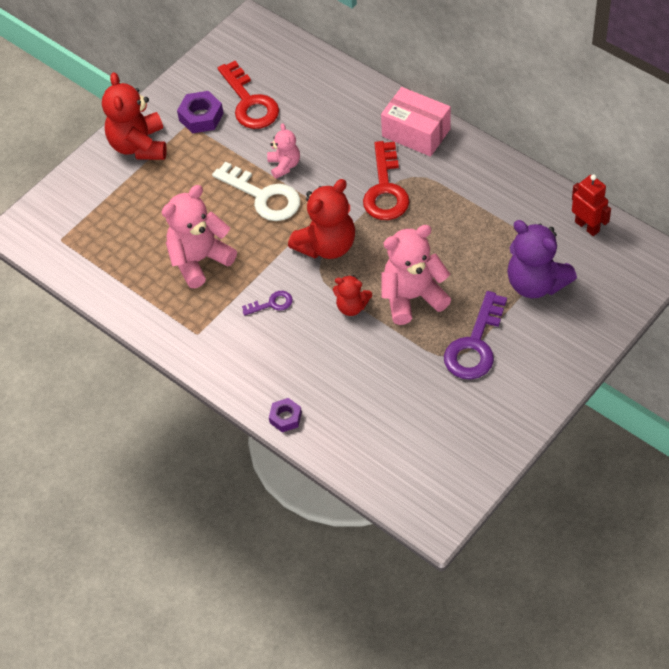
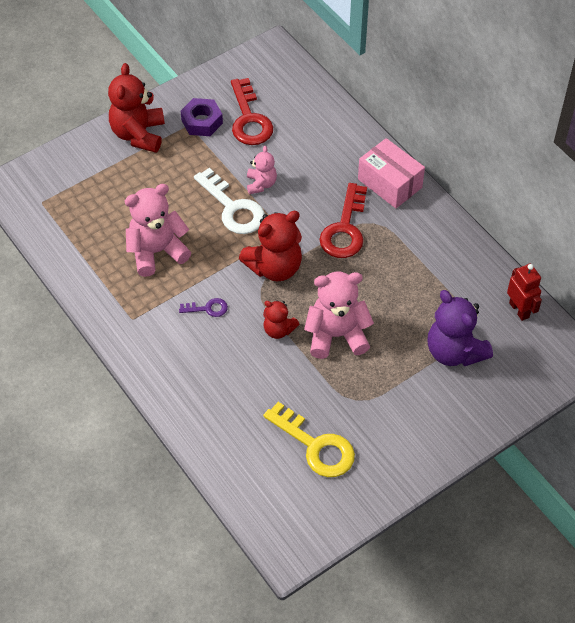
camera: 10 degrees right, 0 degrees up
(285, 417) = (185, 417): purple nut -> none
(428, 411) = (316, 446): none -> yellow key
(475, 345) = (379, 395): purple key -> none

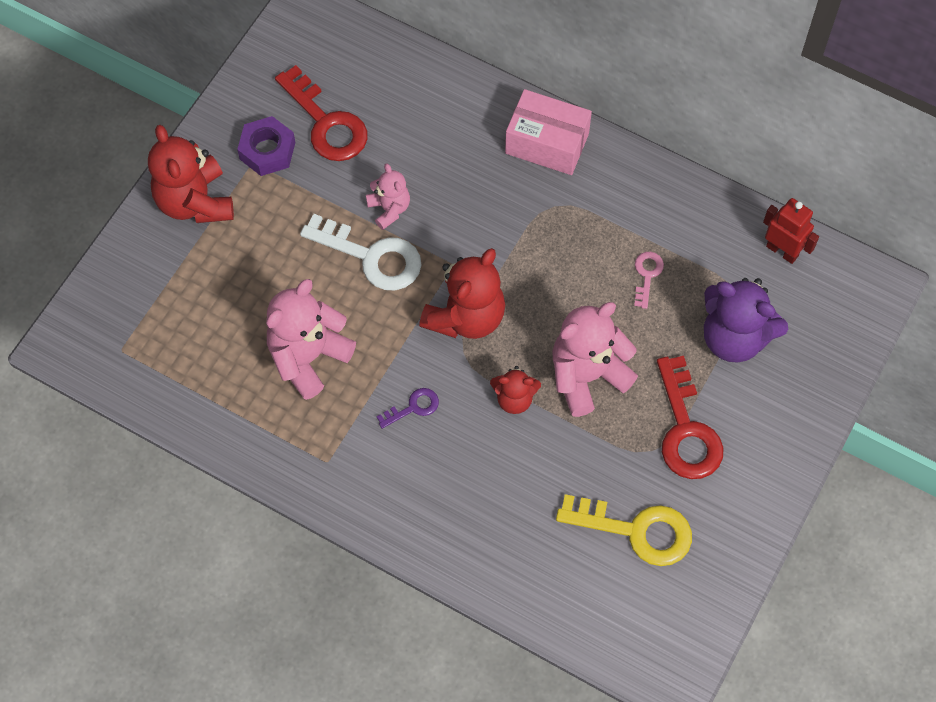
camera: 25 degrees left, 10 degrees up
(345, 229) = (524, 228): red key -> red key (686, 430)
(414, 289) = (647, 275): none -> pink key

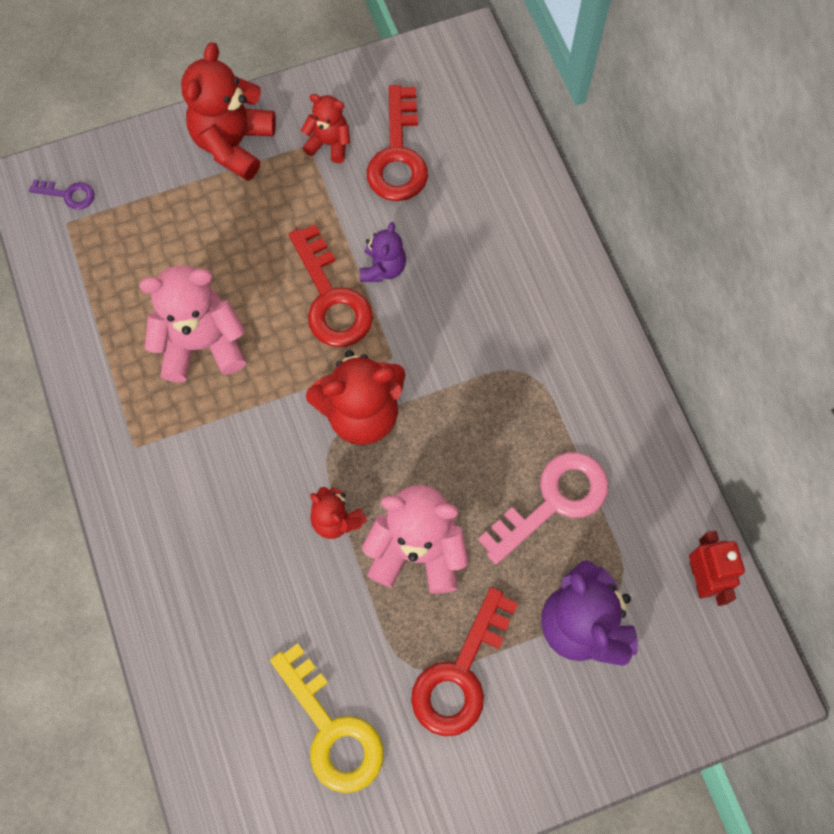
camera: 40 degrees right, 5 degrees up
(267, 151) = (329, 143): purple nut -> red teddy bear
(372, 256) = (331, 298): white key -> red key
(389, 209) = (383, 268): pink teddy bear -> purple teddy bear
(413, 407) = (246, 457): purple key -> purple key (68, 194)
(547, 143) = (571, 312): pink box -> none
(647, 275) = (553, 501): pink key -> pink key, size x2.03

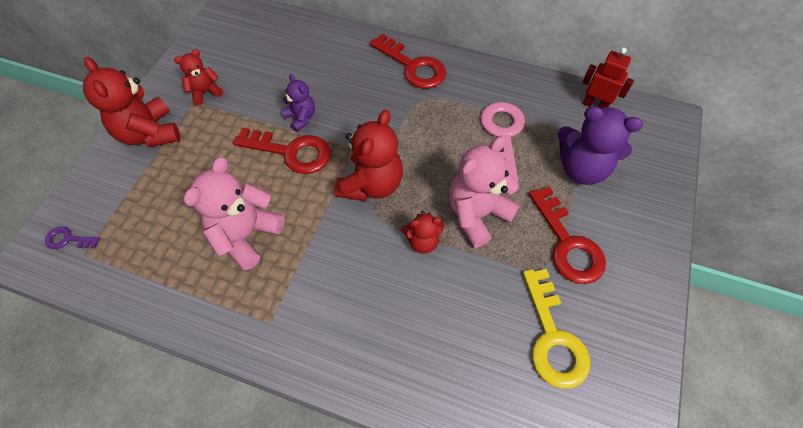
camera: 50 degrees left, 10 degrees down
(68, 194) = (68, 239): purple key -> purple key turned 135 degrees counterclockwise
(332, 730) = (553, 337): yellow key -> yellow key turned 75 degrees clockwise
(398, 155) = (248, 69): red key -> red key (413, 66)

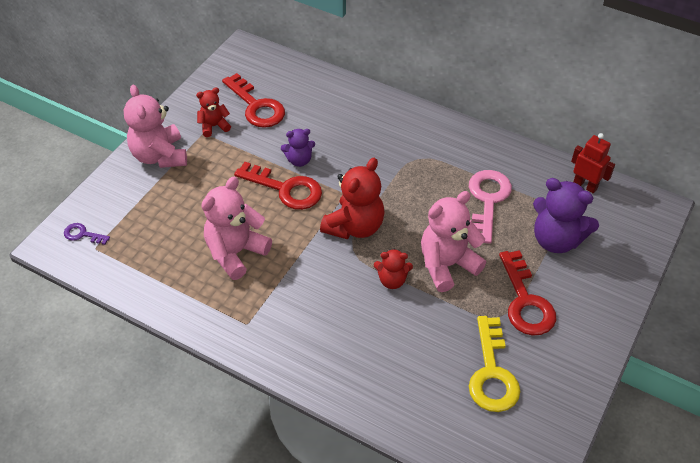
camera: 10 degrees right, 10 degrees down
(149, 133) = (160, 156): red teddy bear -> pink teddy bear
(301, 118) = (299, 160): purple teddy bear -> purple teddy bear turned 105 degrees clockwise
(413, 66) = (414, 127): red key -> red key (256, 106)

